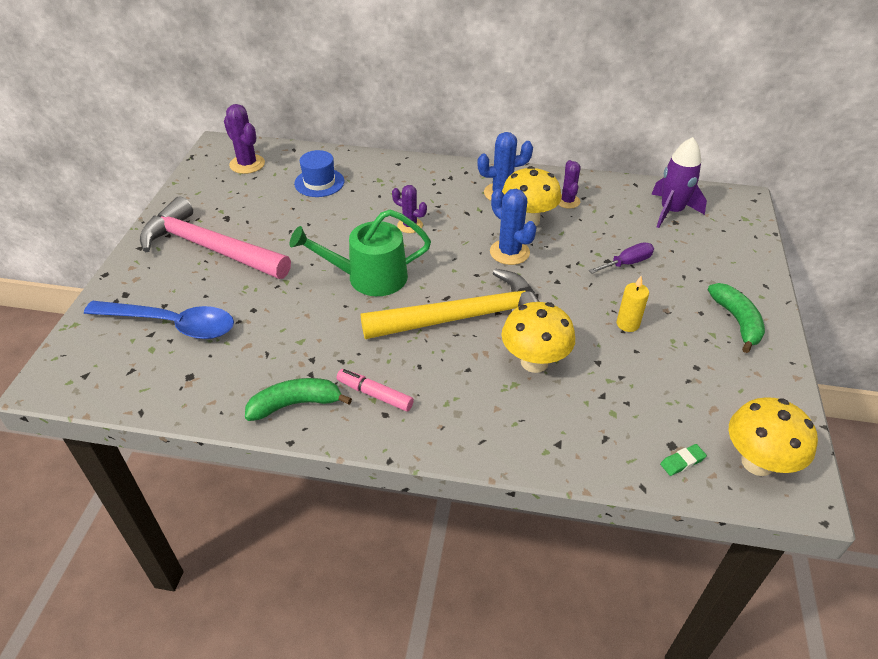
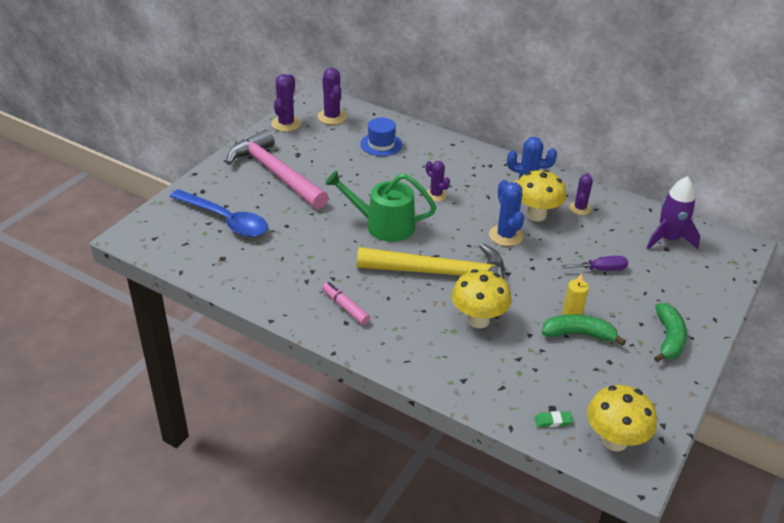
camera: 20 degrees right, 5 degrees down
(196, 184) = (286, 124): none -> purple cactus
(295, 404) = (286, 297): green banana -> green banana (578, 334)

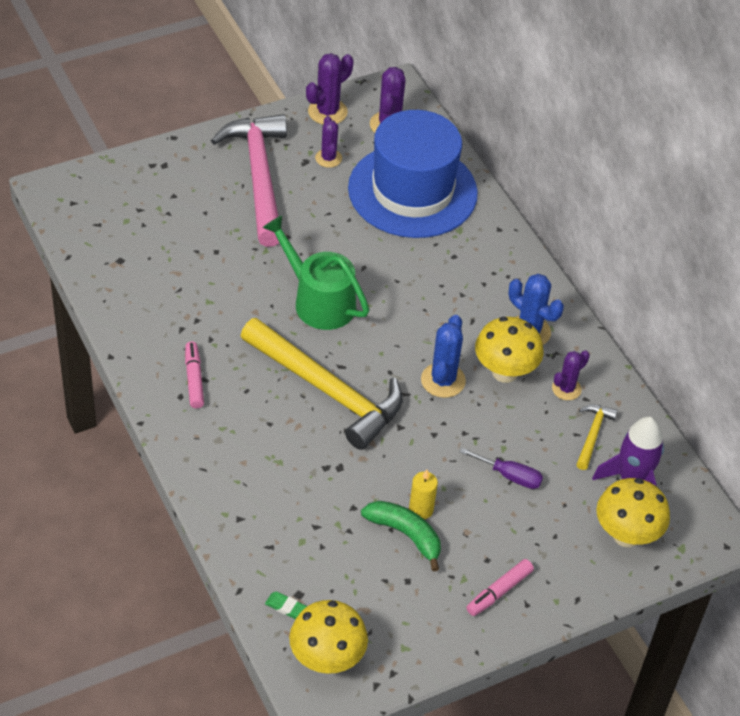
camera: 30 degrees right, 10 degrees up
(226, 220) = (159, 215): blue spoon -> none
(381, 144) = (412, 191): blue hat -> blue hat, size x2.28
(436, 195) = (413, 290): purple cactus -> purple cactus (328, 158)
(478, 320) = (315, 463): yellow mushroom -> yellow mushroom (626, 535)
(620, 225) = (593, 434): none -> yellow hammer
(668, 338) = (499, 591): green banana -> pink marker

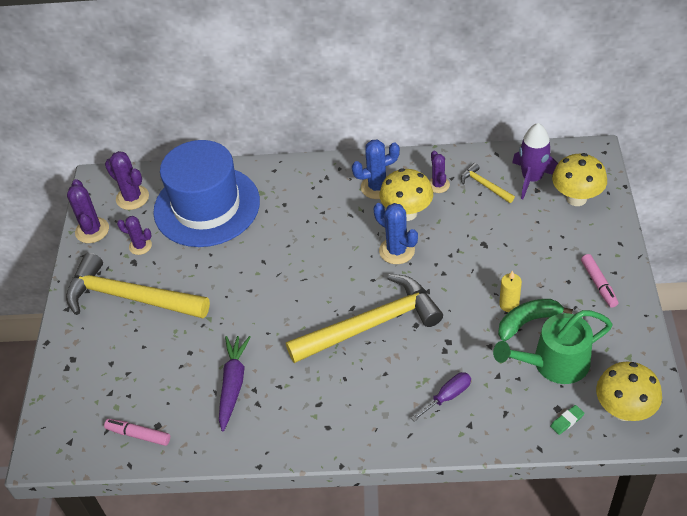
camera: 55 degrees left, 0 degrees up
(194, 301) = (233, 384): none -> purple carrot
(194, 379) = (315, 411): pink marker -> pink marker (138, 435)
(259, 176) = (129, 297): pink hammer -> yellow hammer
(319, 301) = (281, 300): green watering can -> green watering can (554, 363)
(510, 476) = (500, 242): purple screwdriver -> purple screwdriver (447, 396)

